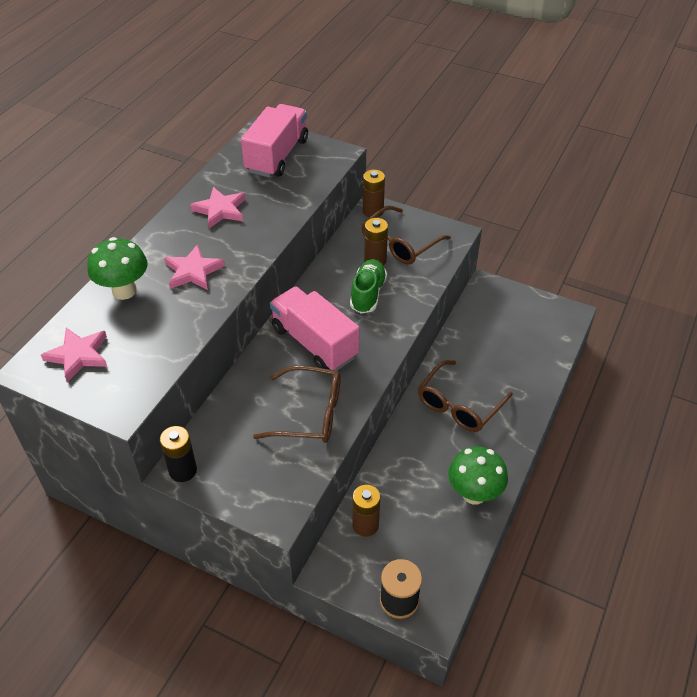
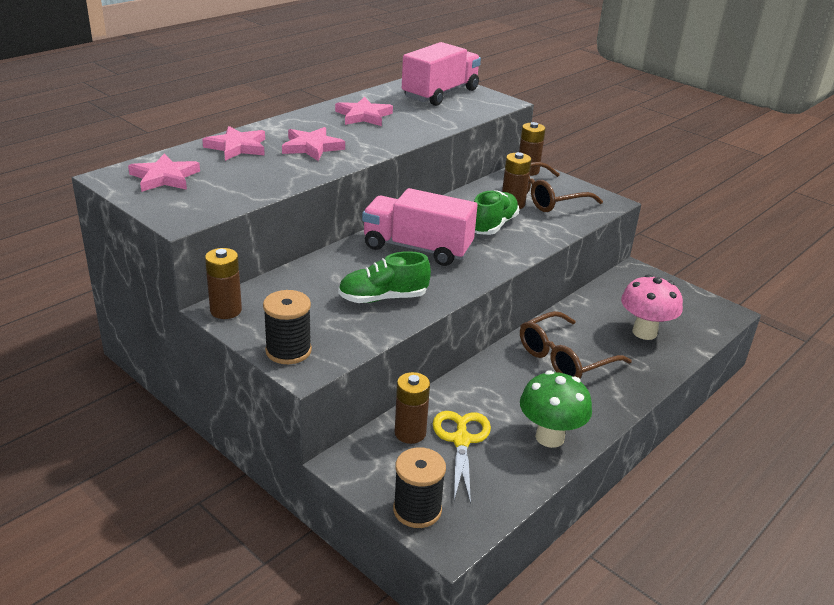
camera: 15 degrees right, 15 degrees down
(124, 291) = (237, 147): green mushroom -> pink star
(183, 470) = (226, 310): black battery -> brown battery
(256, 501) = (288, 351): none -> black spool
(309, 413) = (383, 298): brown glasses -> green shoe
(314, 342) = (417, 248): pink truck -> pink truck turned 45 degrees counterclockwise
(407, 519) = (461, 440): none -> yellow scissors
(513, 356) = (644, 332): none -> pink mushroom

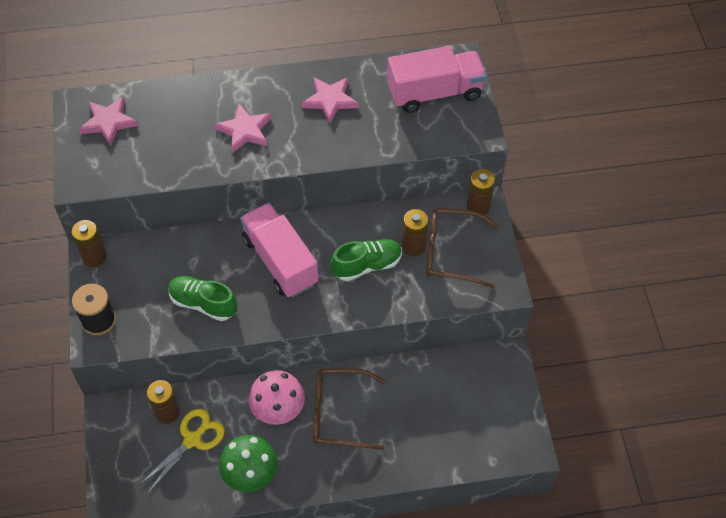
camera: 40 degrees right, 25 degrees up
(237, 147) = (190, 103): pink star -> none
(417, 510) = (115, 475): black spool -> none
(644, 332) = (431, 427): pink mushroom -> pink mushroom (278, 411)

